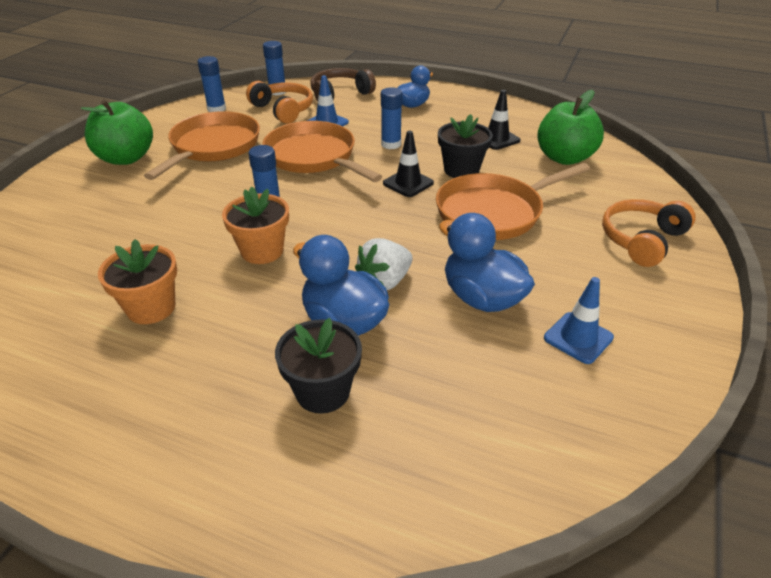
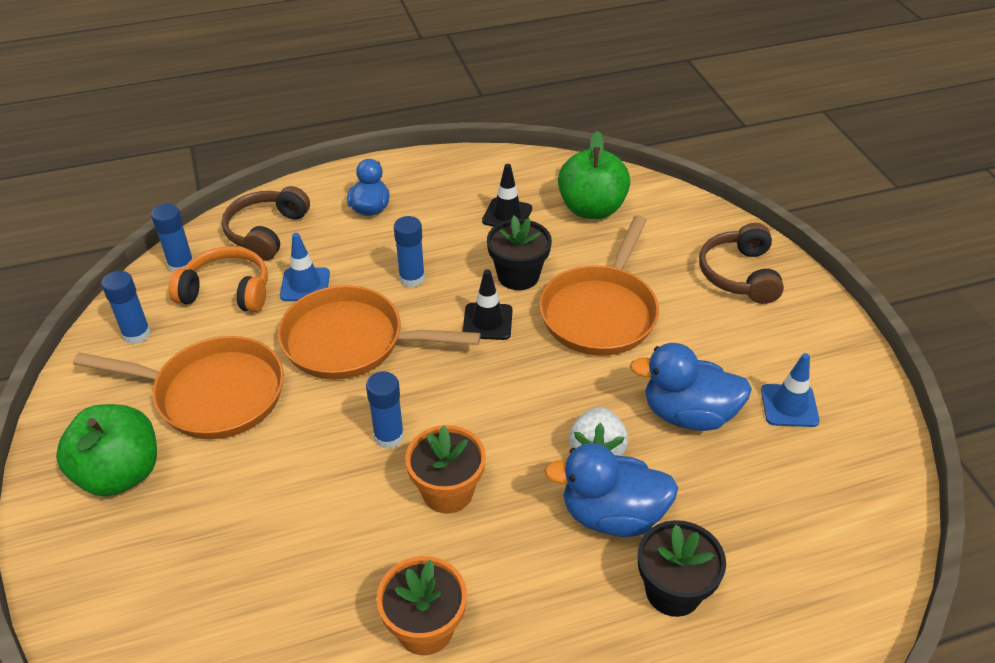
camera: 40 degrees left, 5 degrees up
(212, 147) = (212, 394): orange pan -> orange pan turned 120 degrees clockwise
(642, 240) = (739, 275): orange headphones -> brown headphones

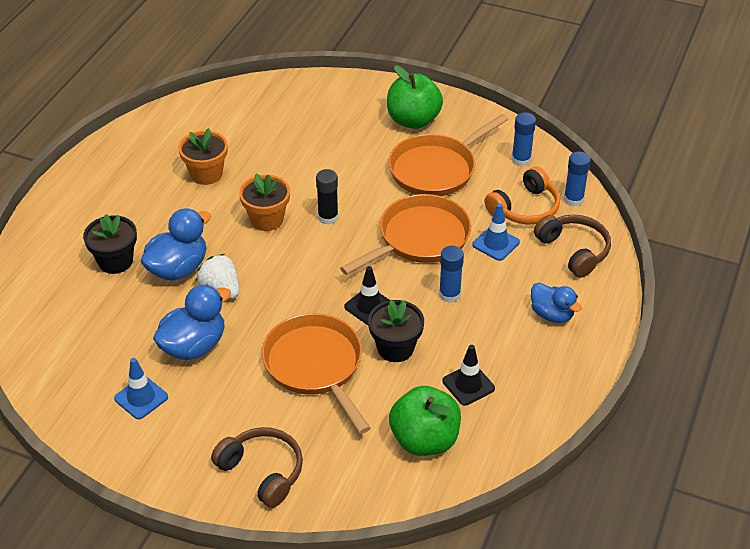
camera: 130 degrees right, 0 degrees up
(389, 436) = (328, 217): blue glue stick -> black glue stick

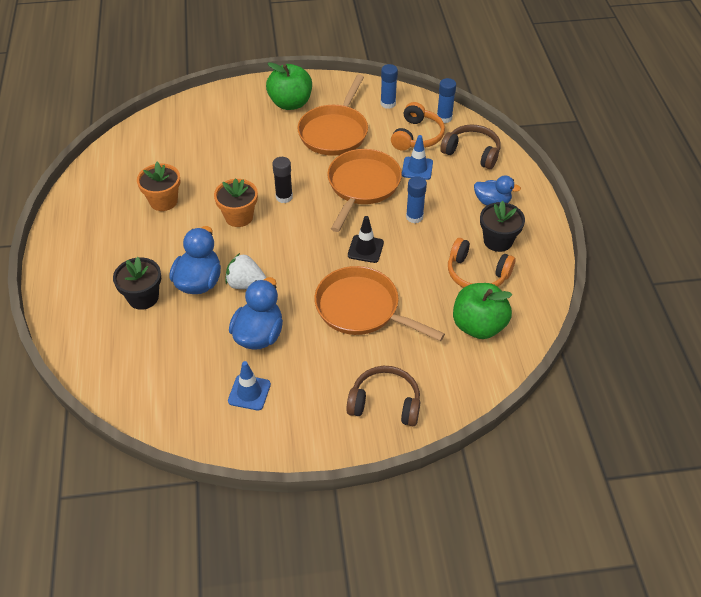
camera: 30 degrees left, 5 degrees up
(395, 348) = (407, 270): black flower pot -> black flower pot (498, 241)
(468, 385) = (476, 274): black traffic cone -> orange headphones

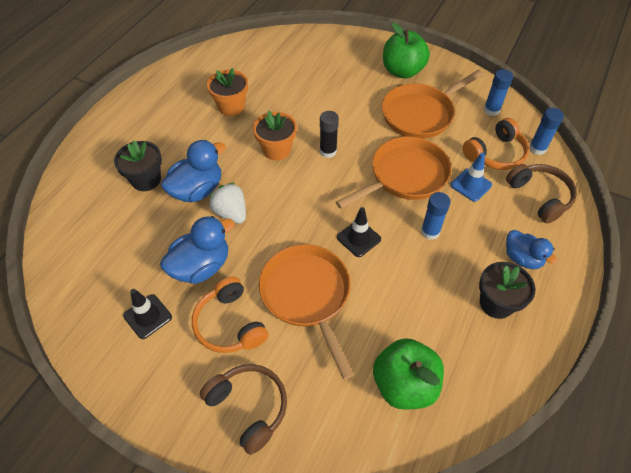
camera: 35 degrees right, 5 degrees up
(249, 392) = (147, 316): blue traffic cone -> black traffic cone
(476, 274) = (446, 326): orange headphones -> orange headphones (230, 324)

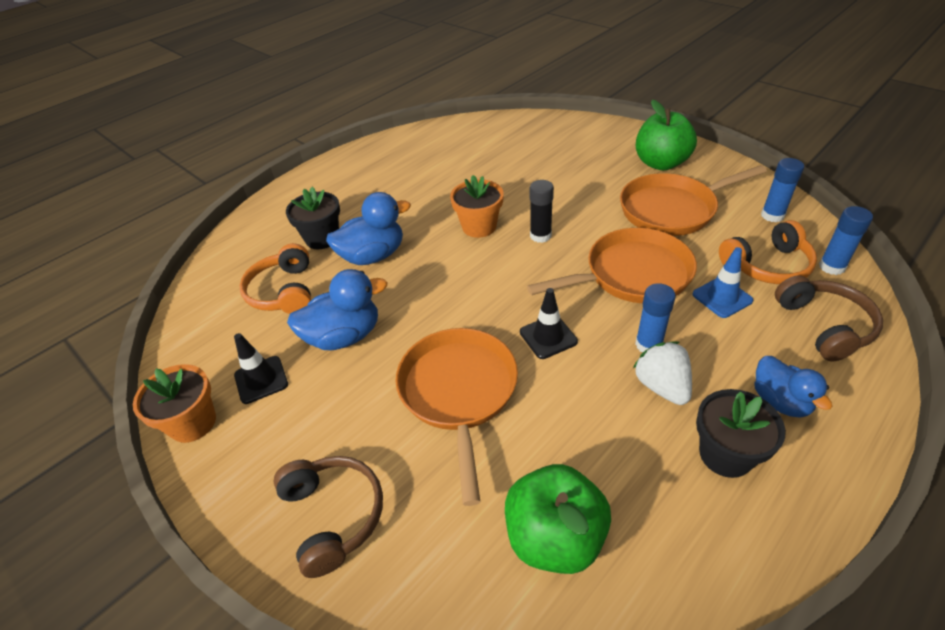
camera: 20 degrees right, 10 degrees down
(230, 324) = (351, 407): orange headphones -> orange headphones (284, 291)
(231, 106) = (443, 179): orange flower pot -> orange flower pot (193, 423)
(231, 213) = (401, 285): white strawberry -> white strawberry (662, 386)

